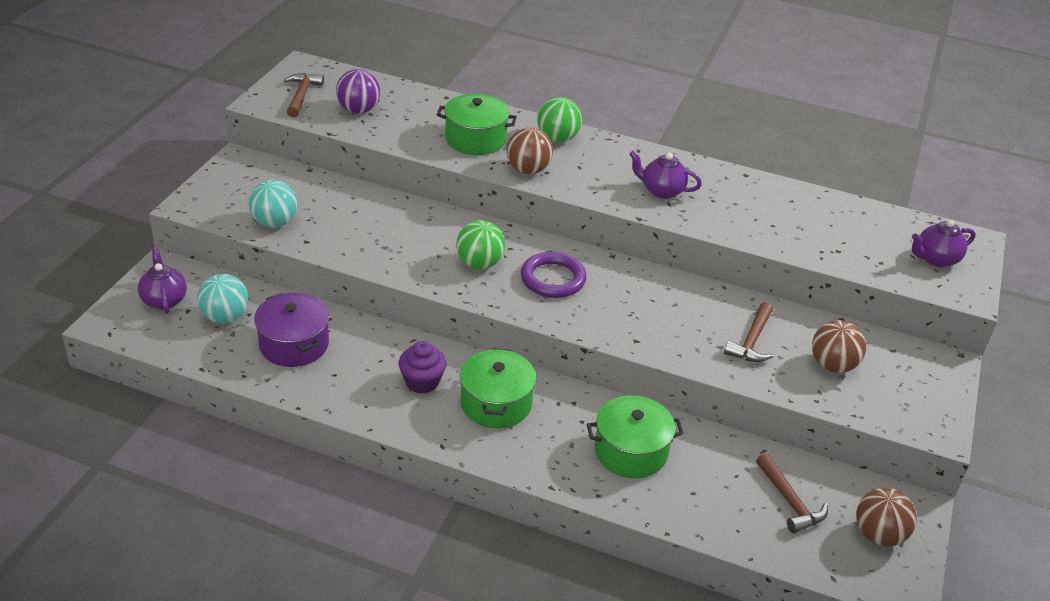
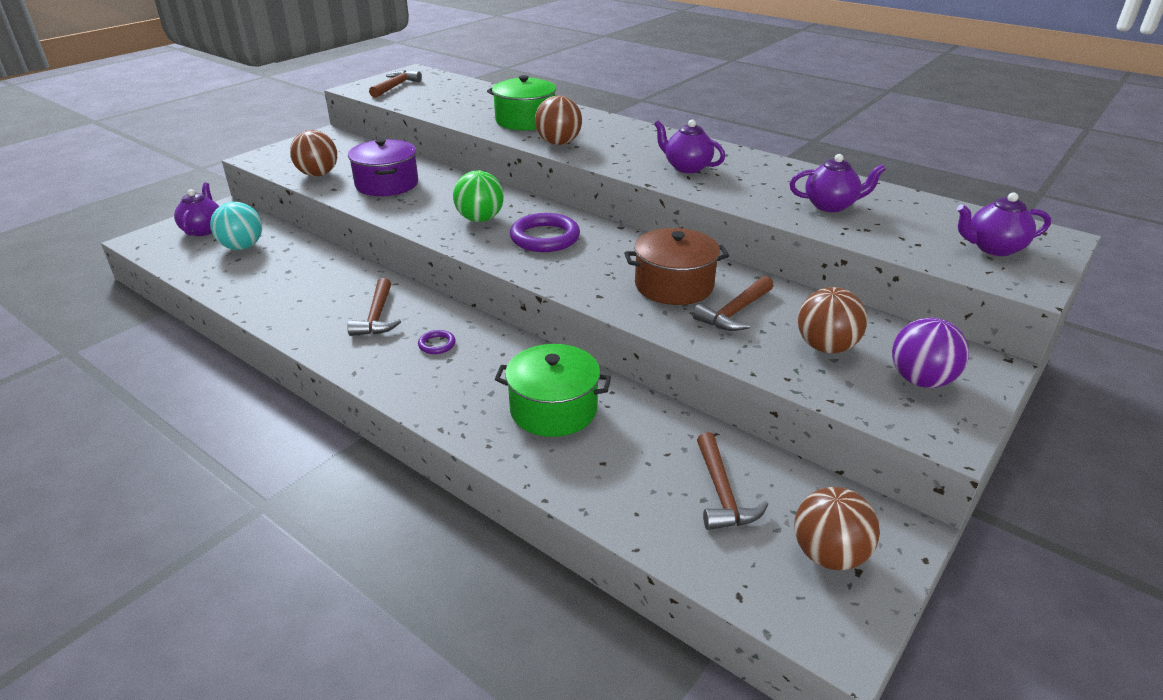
camera: 20 degrees right, 5 degrees down
(274, 222) = (318, 174): turquoise ball -> brown ball
(294, 344) = (283, 273): purple pot -> purple pot (387, 184)
(358, 110) = (435, 97): purple ball -> purple ball (920, 380)
(422, 382) = (377, 317): purple cupcake -> brown hammer
(496, 403) = (437, 344): green pot -> purple ring
(557, 138) = (605, 126): green ball -> none
(691, 319) = (674, 285): none -> brown pot
(800, 226) = (831, 206): none -> purple teapot

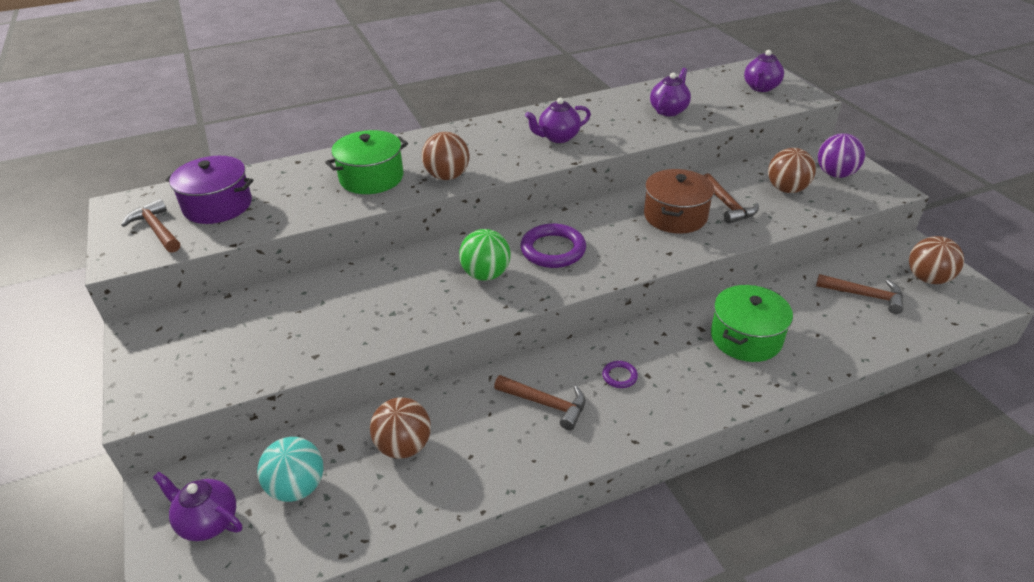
camera: 60 degrees left, 5 degrees up
(318, 174) = (260, 360): brown ball -> brown ball (404, 446)
(387, 184) = (345, 314): purple pot -> purple pot (218, 205)

